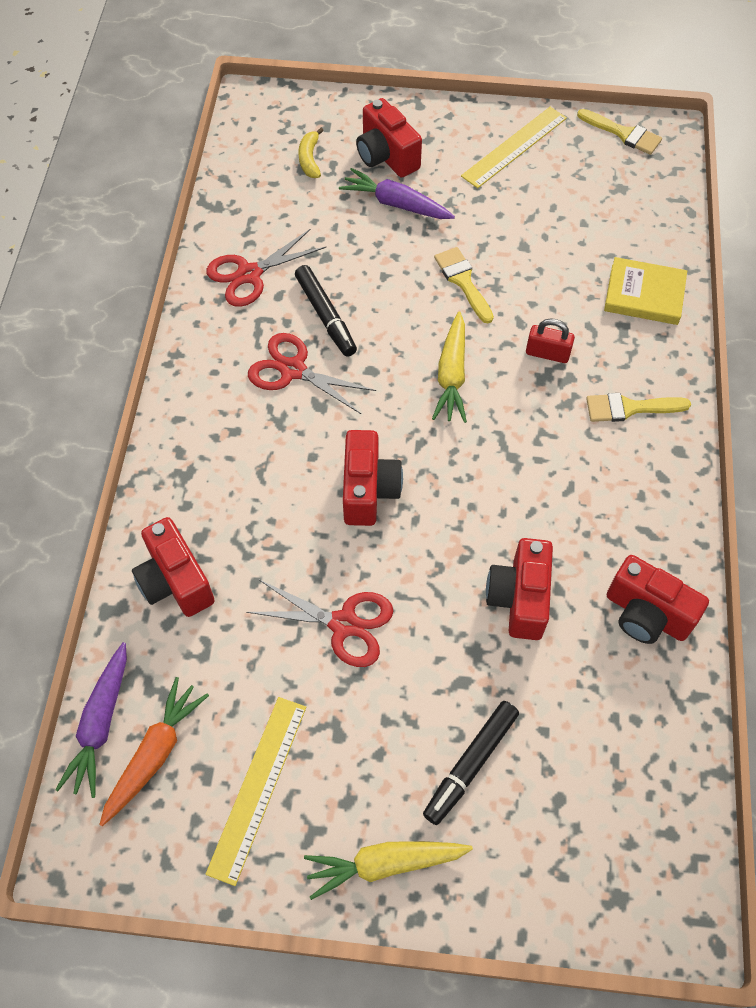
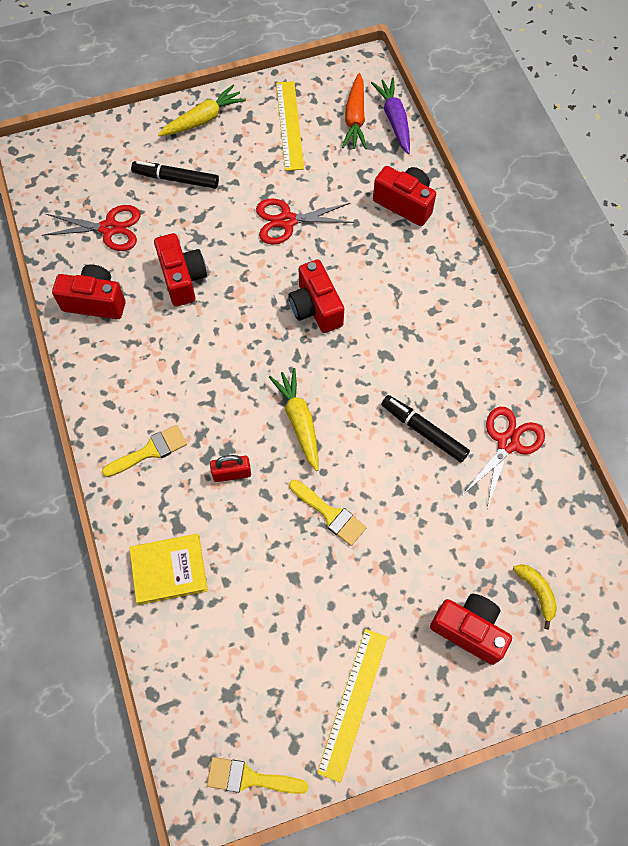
camera: 155 degrees right, 5 degrees up
(293, 370) = (420, 374): red scissors -> red scissors (109, 228)
(395, 204) = (430, 574): purple carrot -> none
(471, 764) = (176, 179): black marker -> black marker turned 90 degrees counterclockwise

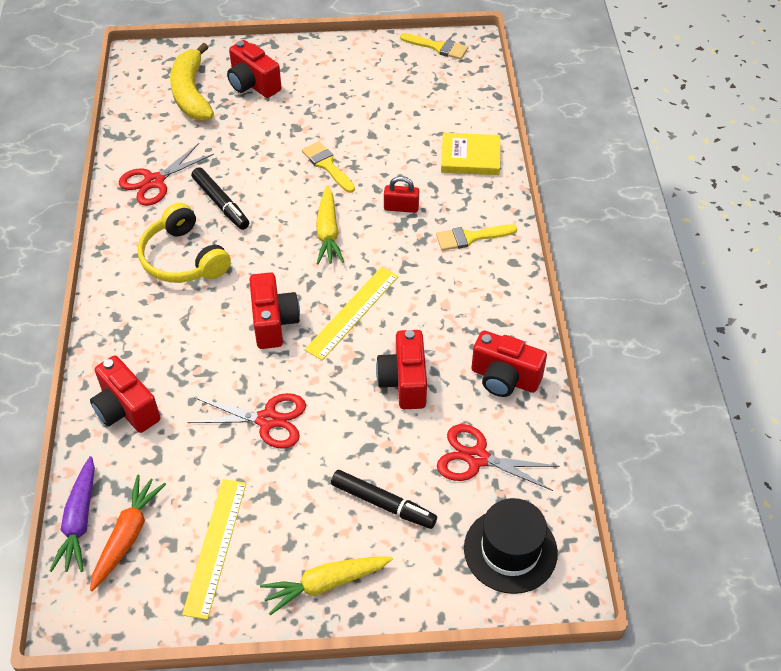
camera: 165 degrees left, 15 degrees down
(74, 168) = (510, 550): none -> black hat
(353, 703) = (354, 66): yellow ruler -> yellow ruler (352, 312)
(429, 355) = (183, 258): none -> yellow headphones
(537, 592) = (191, 93): yellow banana -> yellow banana, size x2.09

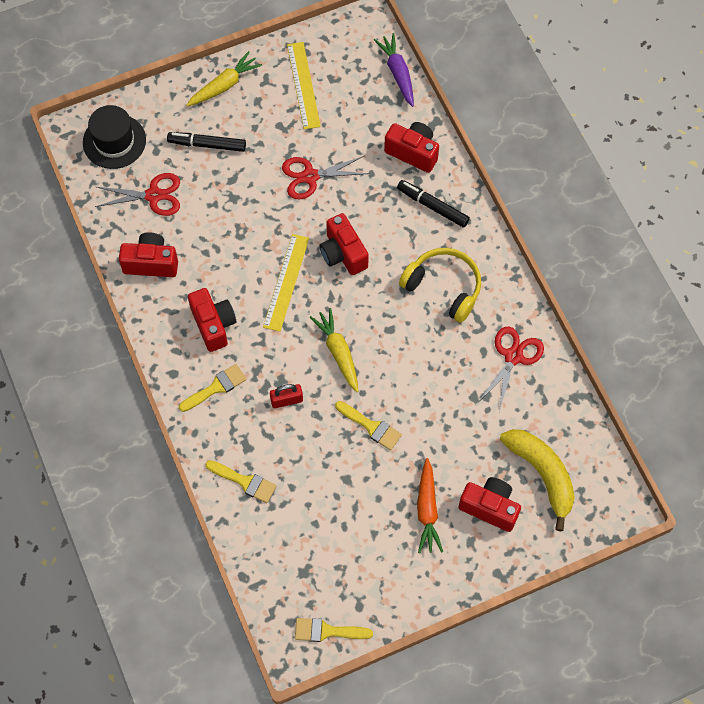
camera: 160 degrees right, 15 degrees up
(127, 535) = (362, 74): orange carrot -> orange carrot (427, 510)
(221, 203) = (443, 352): black marker -> black marker (432, 206)
(404, 382) = (224, 236): red camera -> red camera (213, 325)
(470, 157) = (244, 482): yellow book -> yellow brush

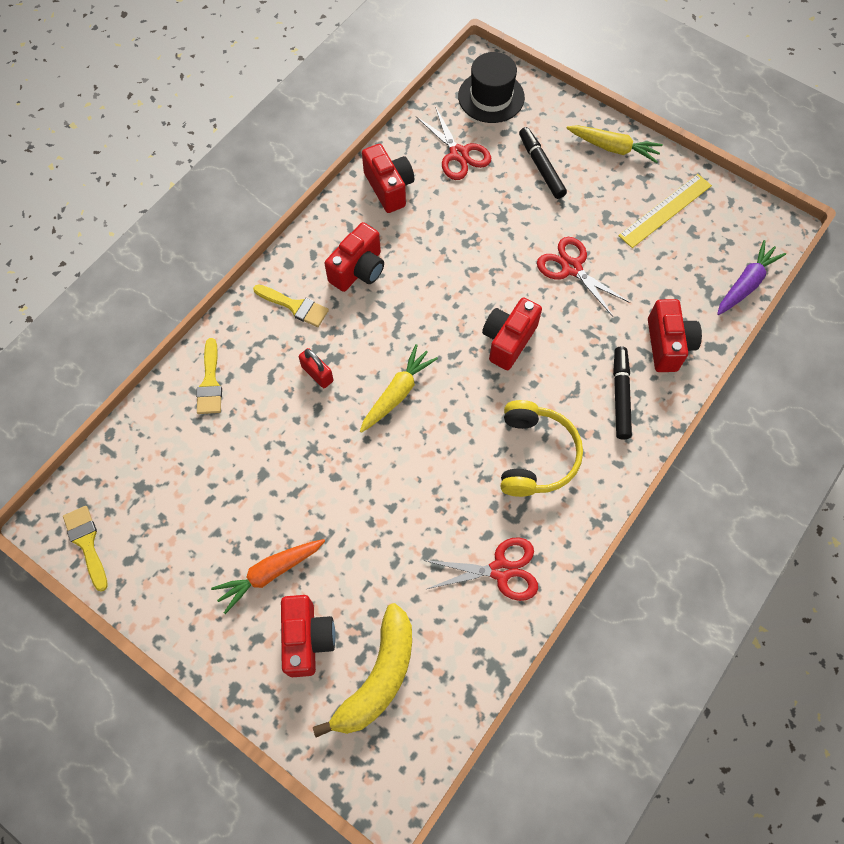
camera: 60 degrees right, 0 degrees up
(286, 282) = (443, 307): yellow ruler -> none
(371, 427) = (333, 467): yellow brush -> none

